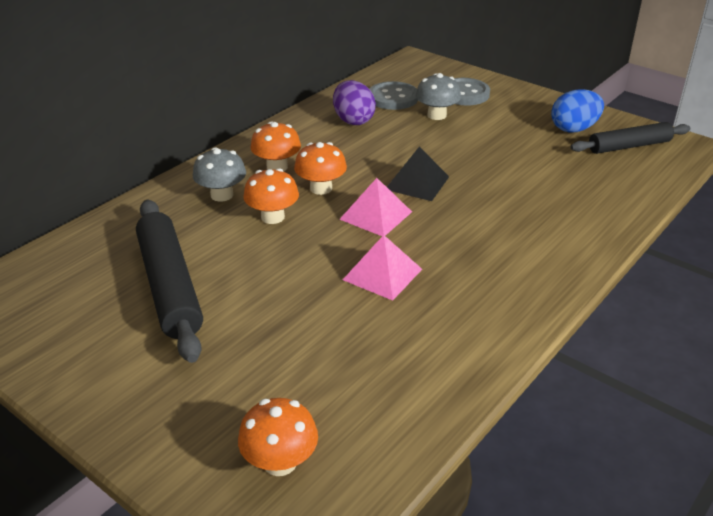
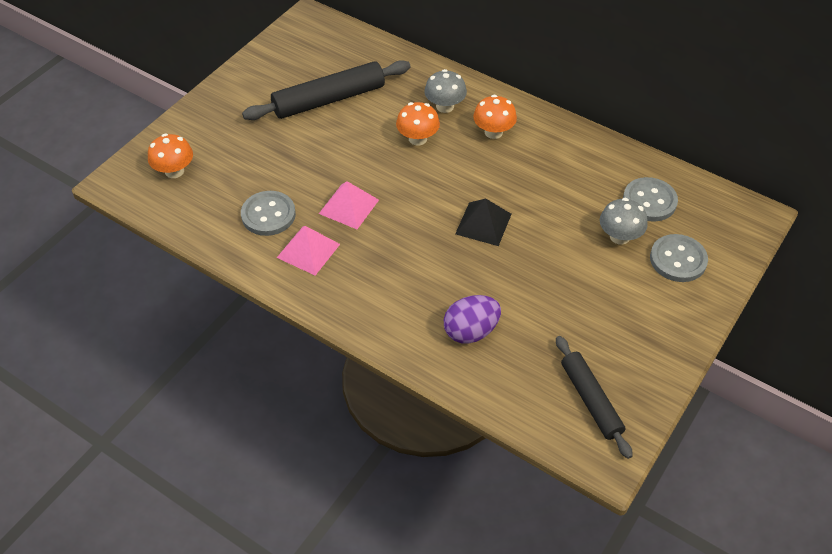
camera: 85 degrees right, 15 degrees up
(321, 188) = (464, 162): orange mushroom -> none
(353, 120) = (591, 174): purple egg -> purple egg (471, 331)
(376, 215) = (428, 199): pink pyramid -> pink pyramid (308, 250)
(391, 347) = (268, 215): none -> grey button
(574, 129) = (619, 353): blue egg -> none

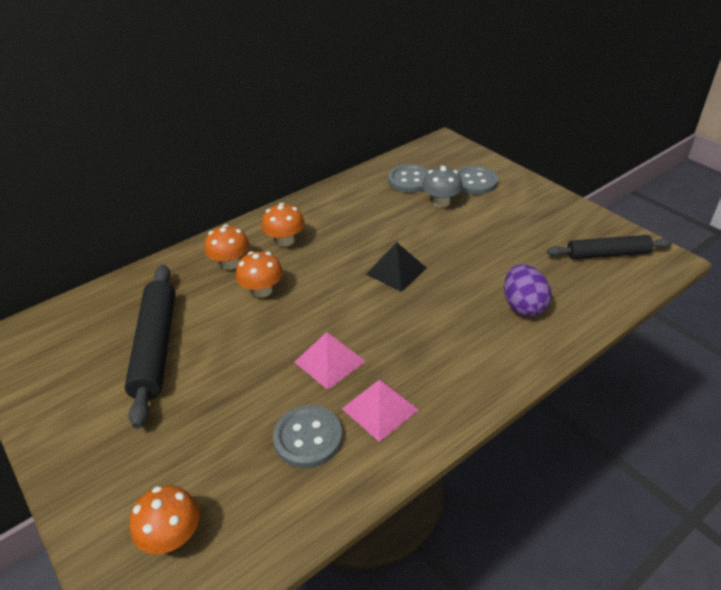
camera: 70 degrees left, 10 degrees down
(445, 106) = (230, 263): grey mushroom -> orange mushroom

